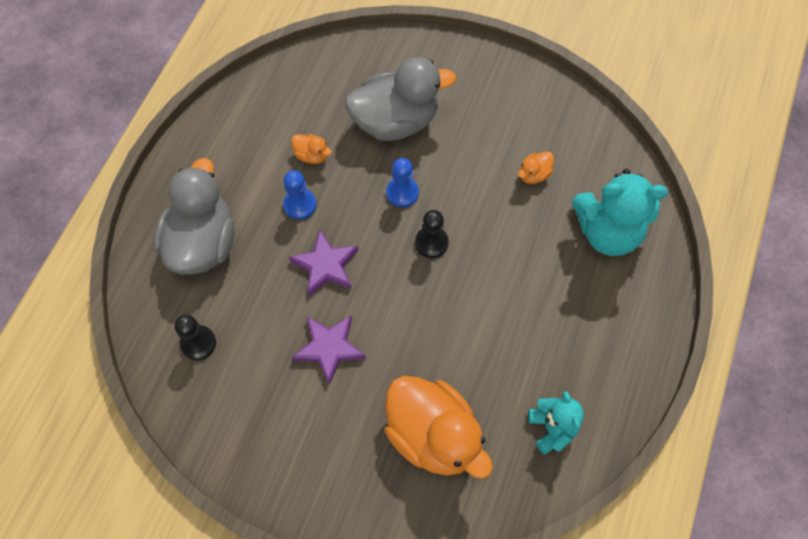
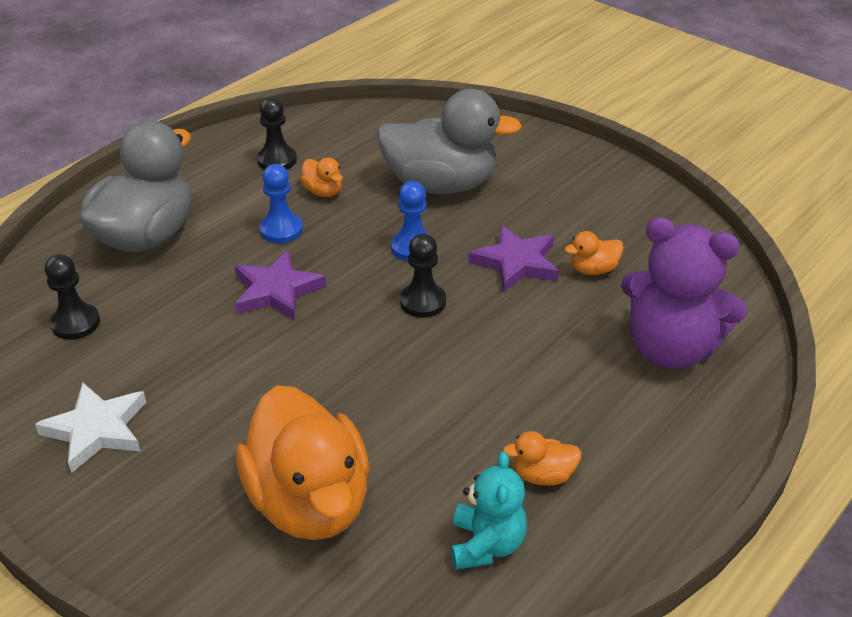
camera: 20 degrees right, 25 degrees down
(260, 132) = (277, 160): none -> black pawn
(266, 429) = (96, 430): none -> white star
(329, 348) = (229, 370): purple star -> purple star (516, 263)
(565, 364) = (543, 475): none -> orange duck
(607, 232) = (670, 349): turquoise teddy bear -> purple teddy bear

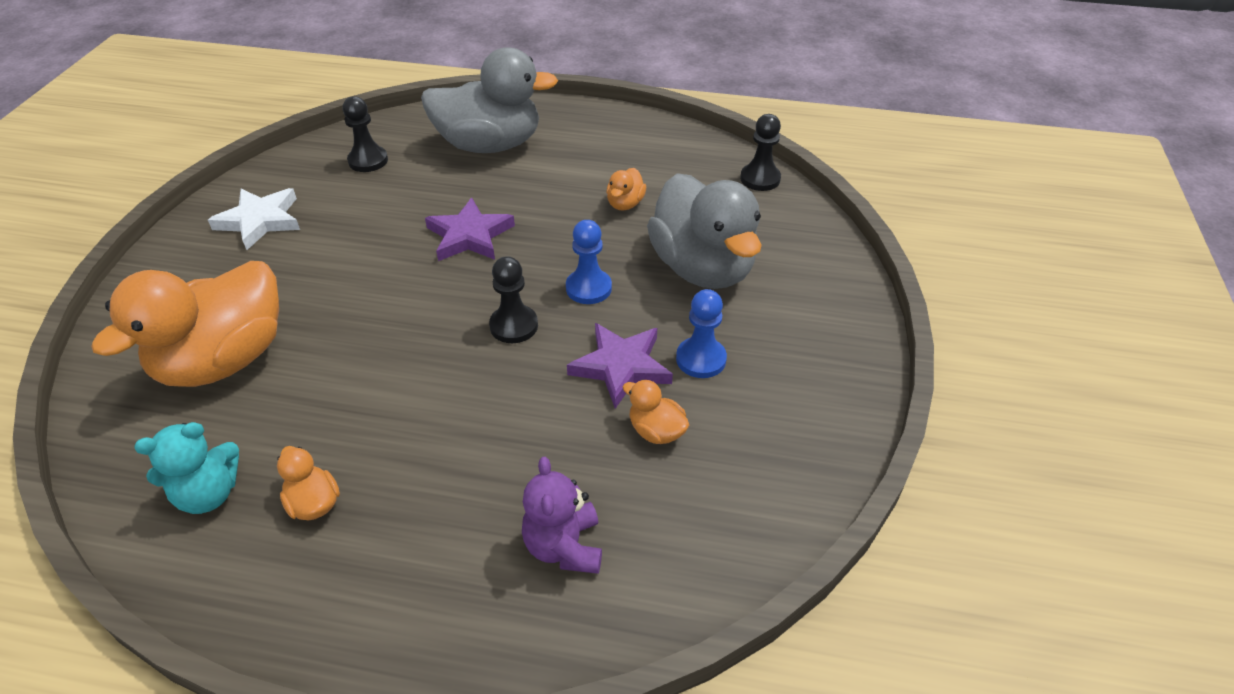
camera: 60 degrees right, 5 degrees up
(277, 160) = (646, 161): black pawn -> black pawn (760, 179)
(281, 230) = (552, 204): blue pawn -> blue pawn (701, 359)
(670, 349) = (564, 546): purple teddy bear -> purple teddy bear, size x0.58

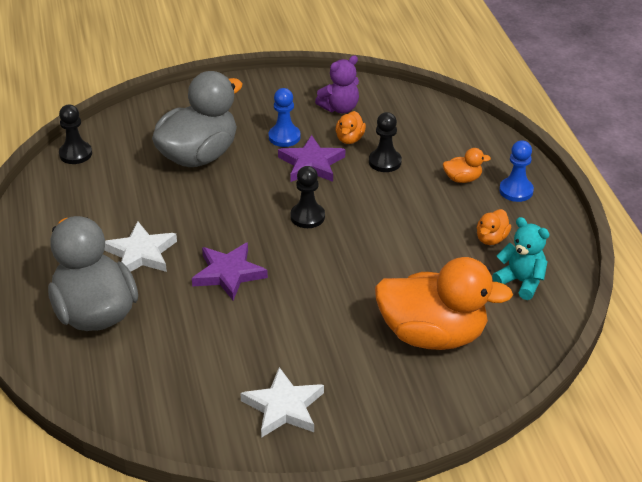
camera: 115 degrees left, 5 degrees down
(368, 161) = (159, 383): black pawn -> black pawn (385, 162)
(551, 187) = (141, 253): none -> white star
(564, 546) = (442, 147): purple teddy bear -> purple teddy bear (340, 108)
(588, 288) = (250, 197): blue pawn -> blue pawn (516, 191)
(625, 204) = (143, 209): orange duck -> orange duck (462, 179)

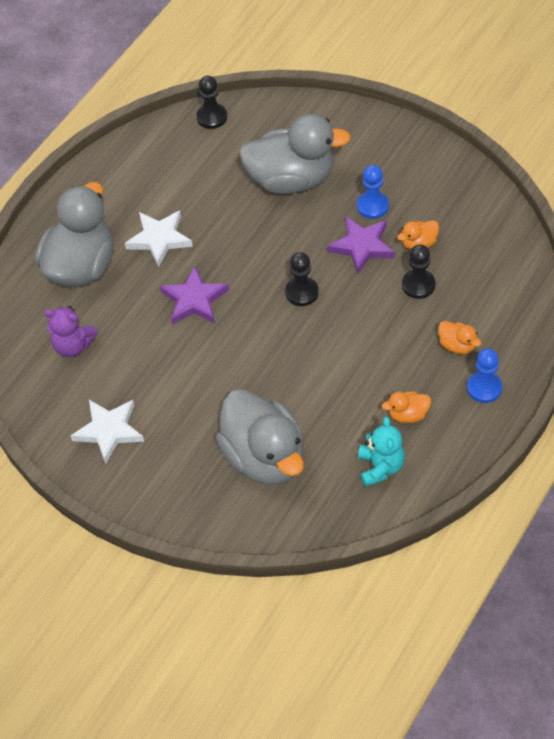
camera: 50 degrees right, 15 degrees up
(340, 108) = (448, 208): purple teddy bear -> purple teddy bear (73, 346)
(433, 335) = (264, 458): orange duck -> grey duck

